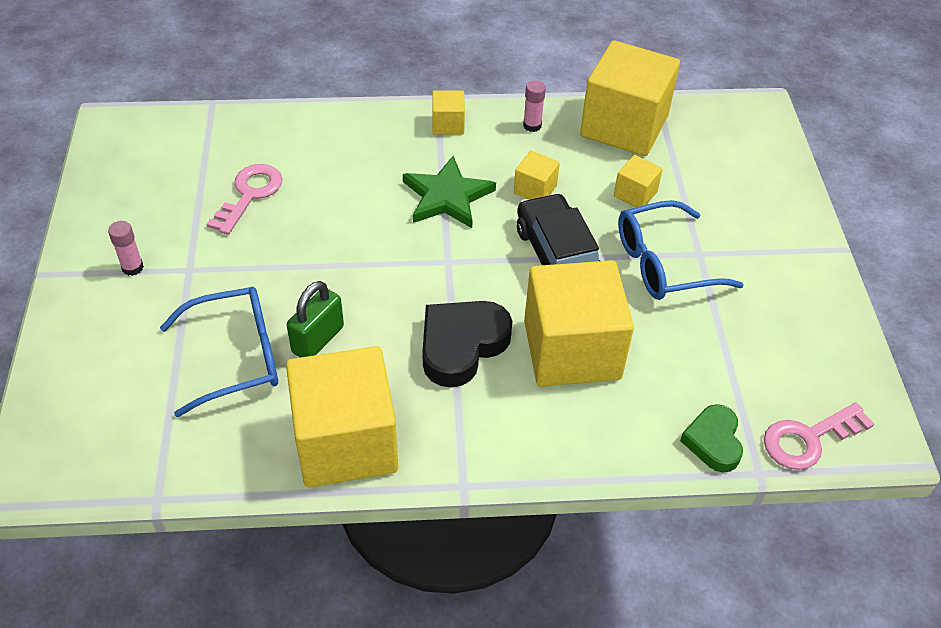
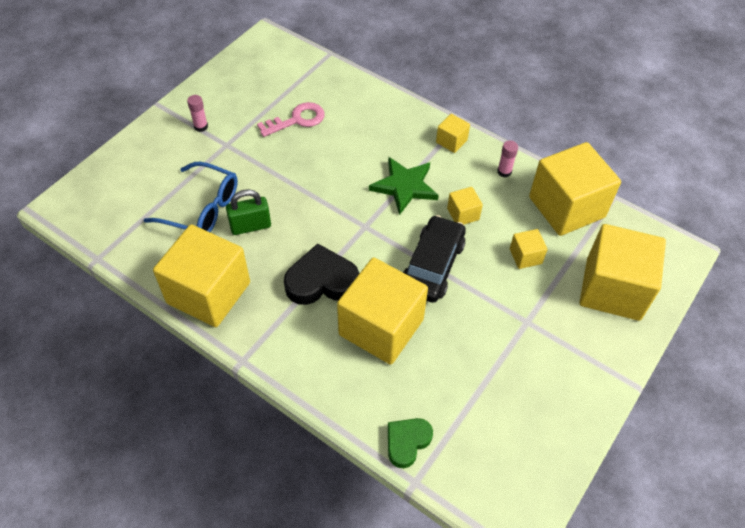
camera: 40 degrees right, 5 degrees up
(664, 263) = (496, 313): blue glasses -> none
(740, 176) = (613, 289): none -> yellow cube
(808, 439) = (469, 486): pink key -> none

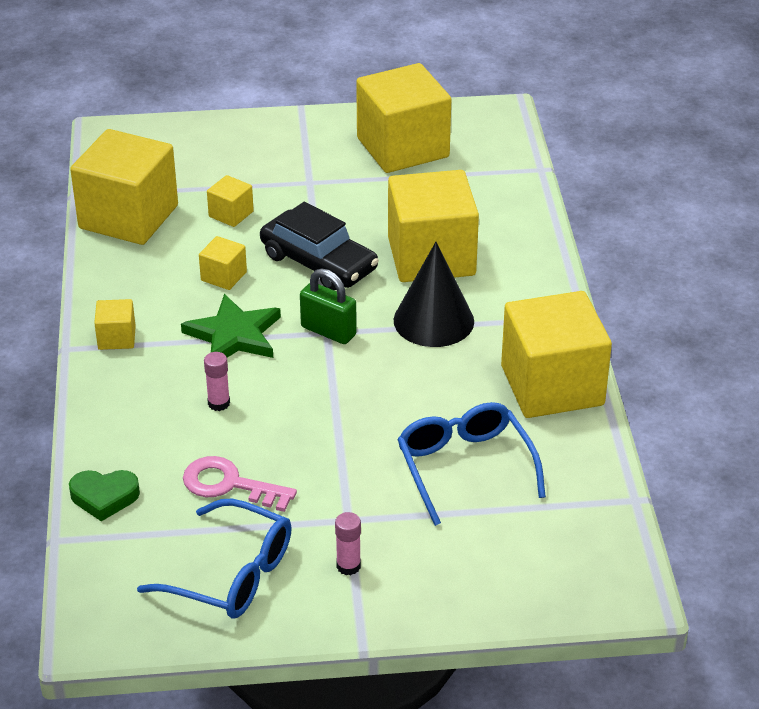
camera: 130 degrees left, 15 degrees down
(245, 89) = (230, 574): none -> blue glasses
(250, 226) = (436, 413): green padlock -> green padlock (328, 331)
(321, 281) = (433, 320): black heart -> black cone
(407, 442) = (516, 188): green heart -> green heart (104, 497)
(432, 266) = (319, 262): black car -> black car turned 120 degrees counterclockwise
(504, 172) = (123, 278): pink glue stick -> pink glue stick (219, 403)
(613, 289) = (207, 152): yellow cube -> yellow cube (402, 147)

